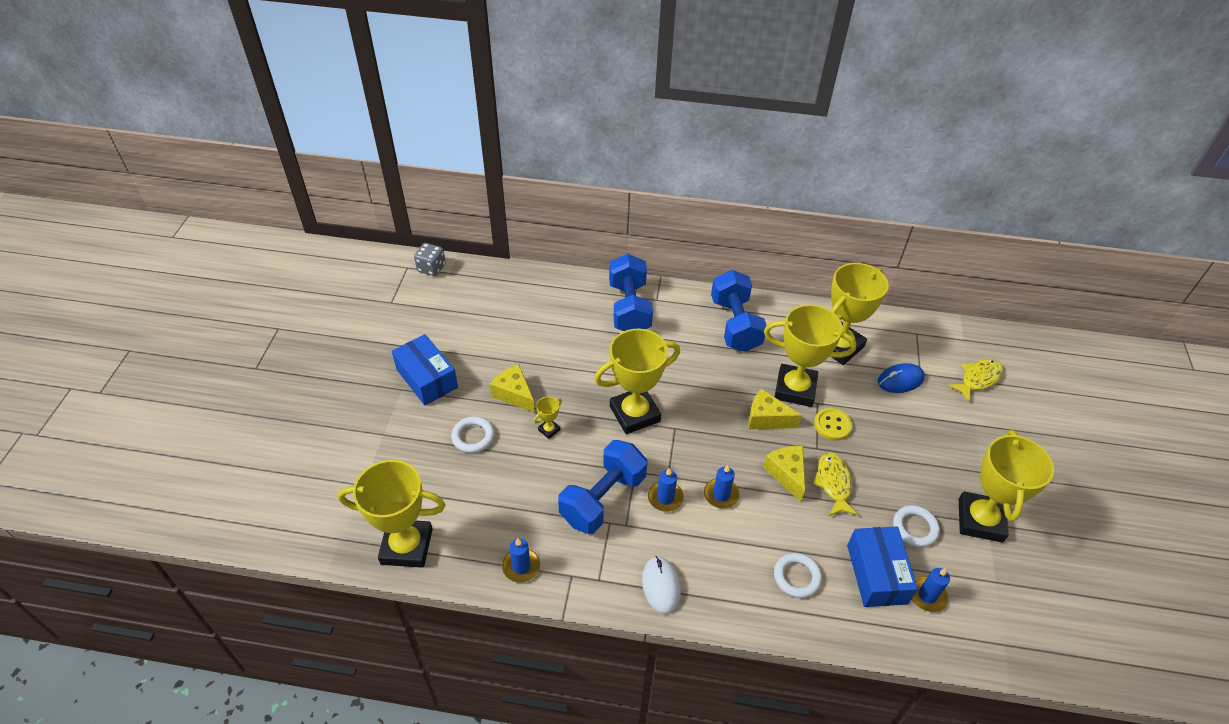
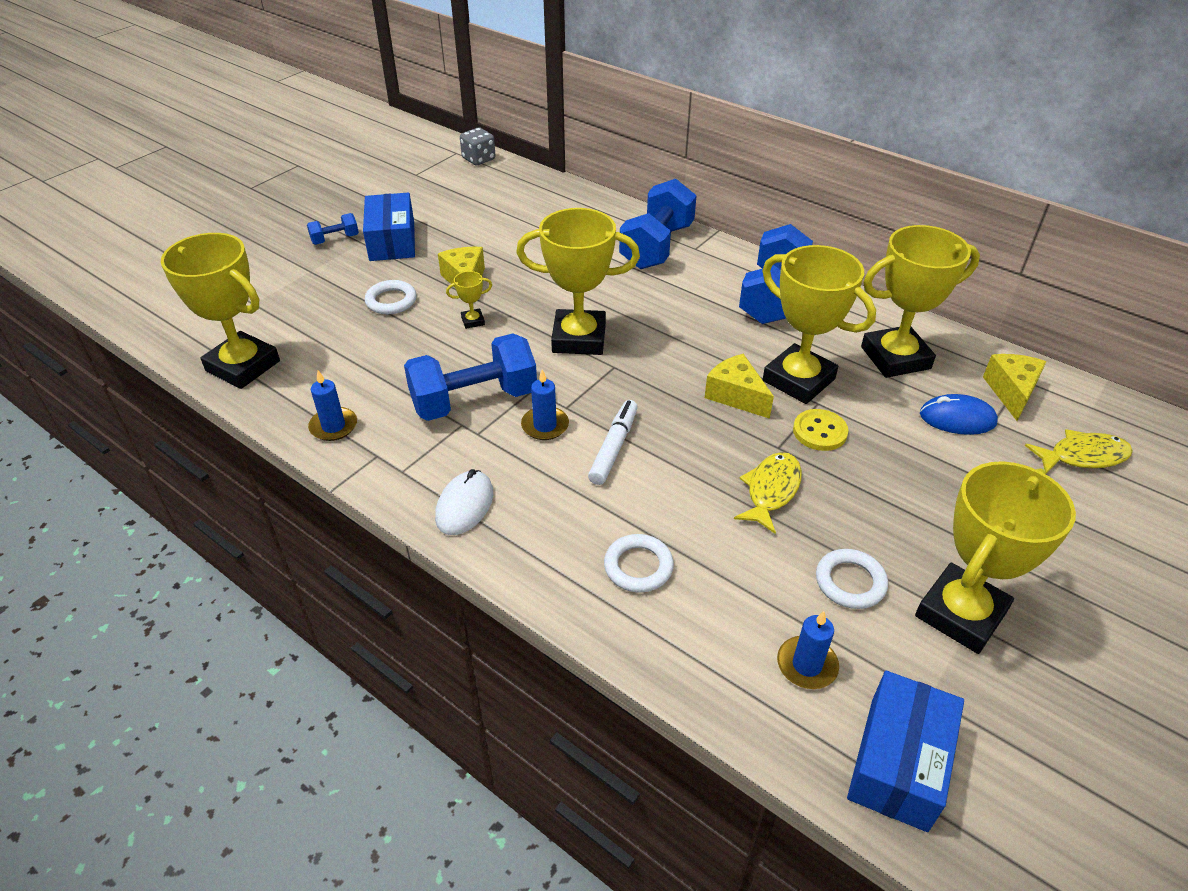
camera: 30 degrees right, 5 degrees down
(378, 395) = (335, 239): none -> blue dumbbell
(721, 495) = (614, 447): blue candle -> white marker
(786, 474) = (715, 458): yellow cheese -> yellow cheese (1011, 392)
(876, 574) = (751, 609): blue box -> blue box (898, 762)

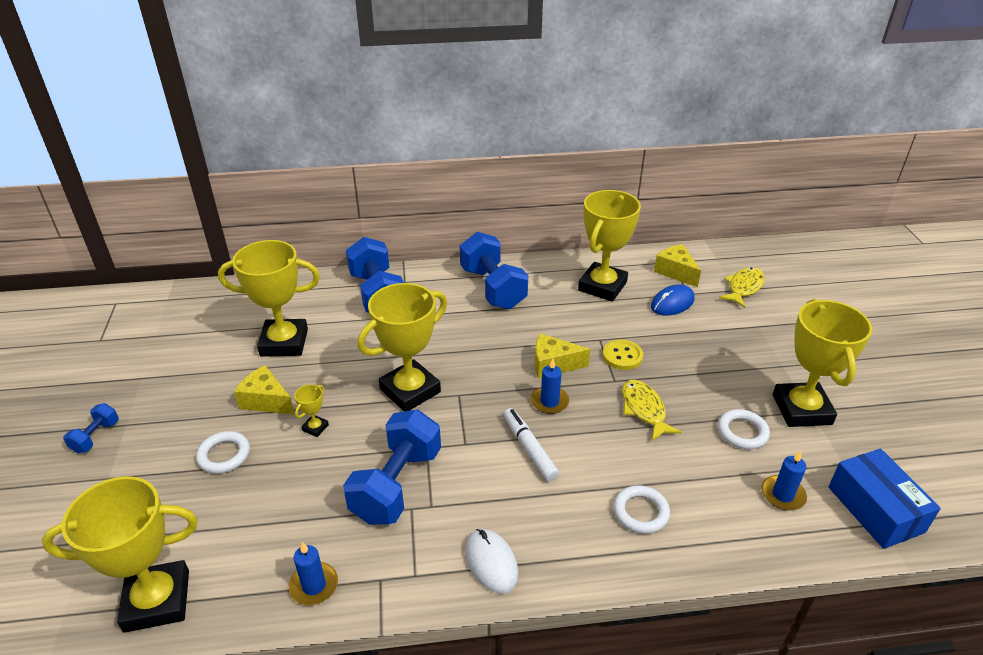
camera: 45 degrees left, 5 degrees down
(392, 241) = (156, 407): blue box -> none
(479, 159) = (144, 298): grey dice -> none
(545, 425) = (468, 466): blue candle -> blue candle (549, 402)
(798, 380) = (573, 332): yellow trophy -> yellow trophy (284, 342)

